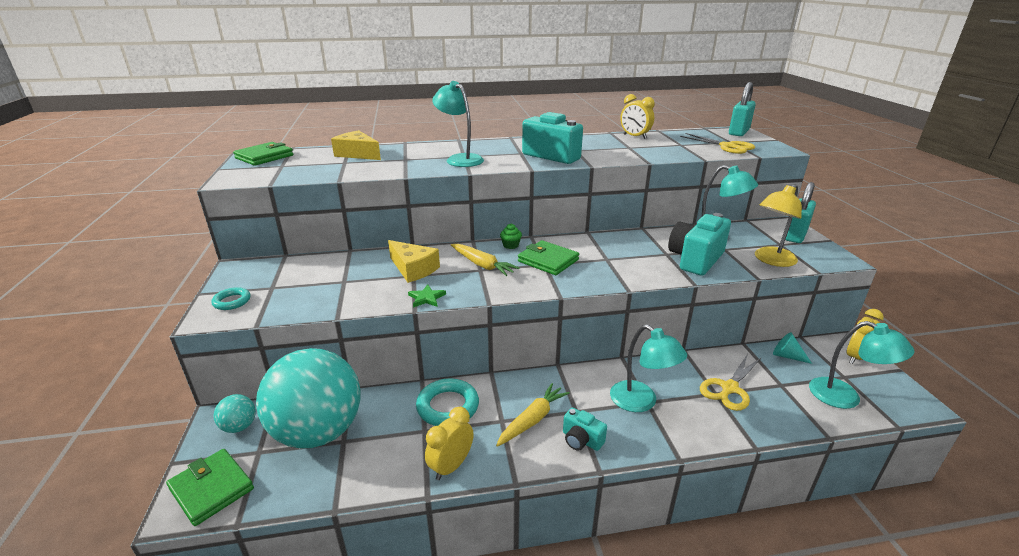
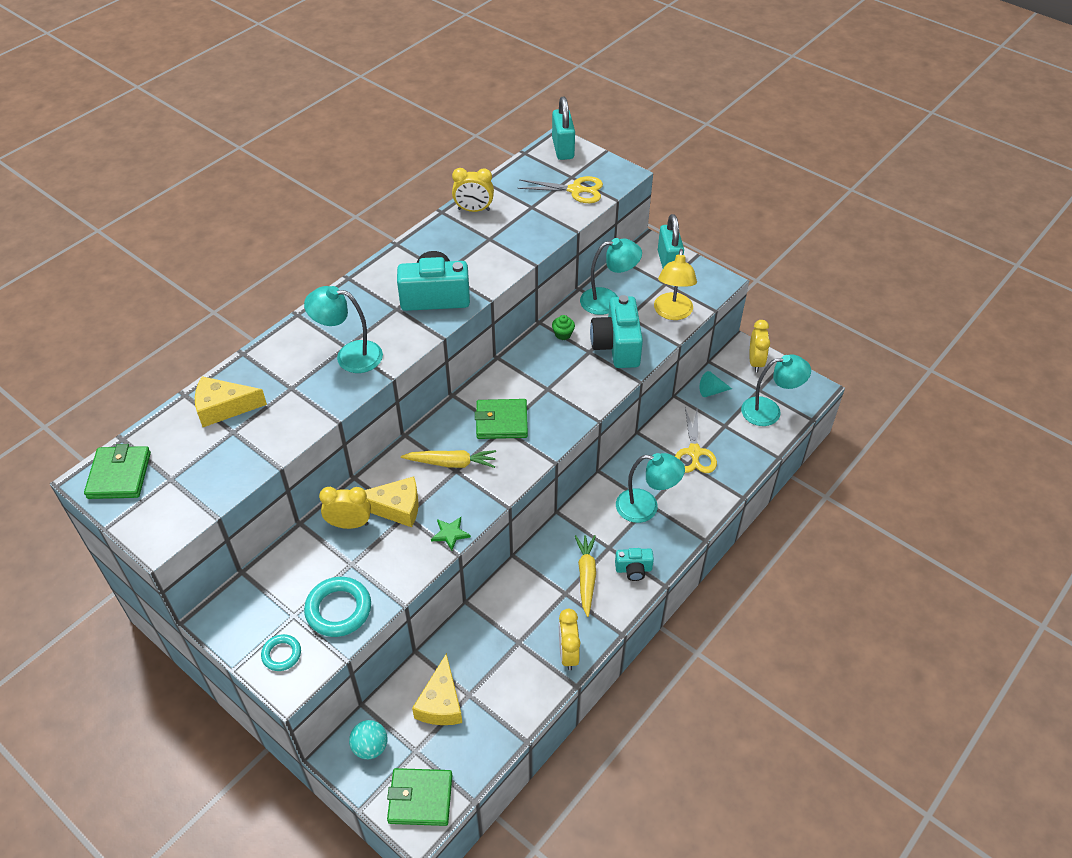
camera: 40 degrees left, 20 degrees up
(318, 432) = (441, 703): turquoise ball -> yellow cheese
(374, 263) = (349, 524): none -> yellow clock
(448, 406) = (514, 610): turquoise ring -> turquoise ring (338, 609)
(510, 245) = (447, 420): green cupcake -> green cupcake (563, 334)

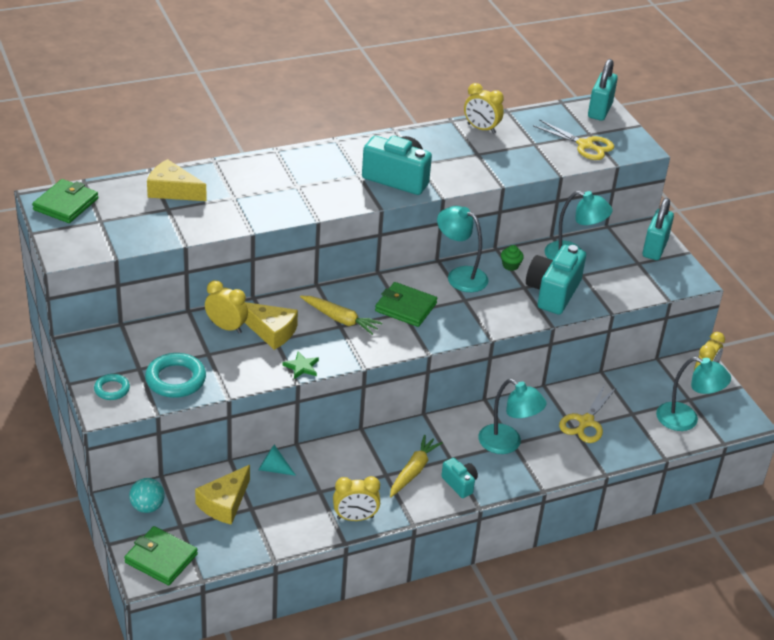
camera: 25 degrees right, 10 degrees down
(350, 356) = (295, 193): turquoise lamp -> turquoise lamp (460, 276)
(568, 654) = (355, 518): yellow clock -> yellow clock turned 120 degrees counterclockwise
(633, 569) = (459, 484): turquoise camera -> turquoise camera turned 150 degrees counterclockwise
(672, 313) = (626, 287): yellow lamp -> none
(711, 391) = (641, 382): turquoise cone -> turquoise cone (273, 468)

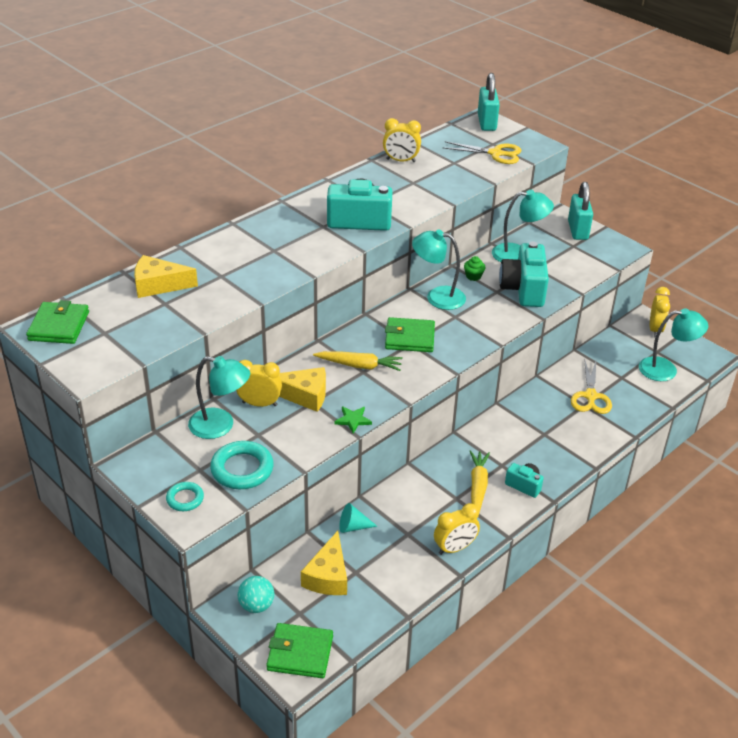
camera: 20 degrees left, 0 degrees up
(507, 444) = (540, 436): turquoise lamp -> turquoise lamp (220, 426)

